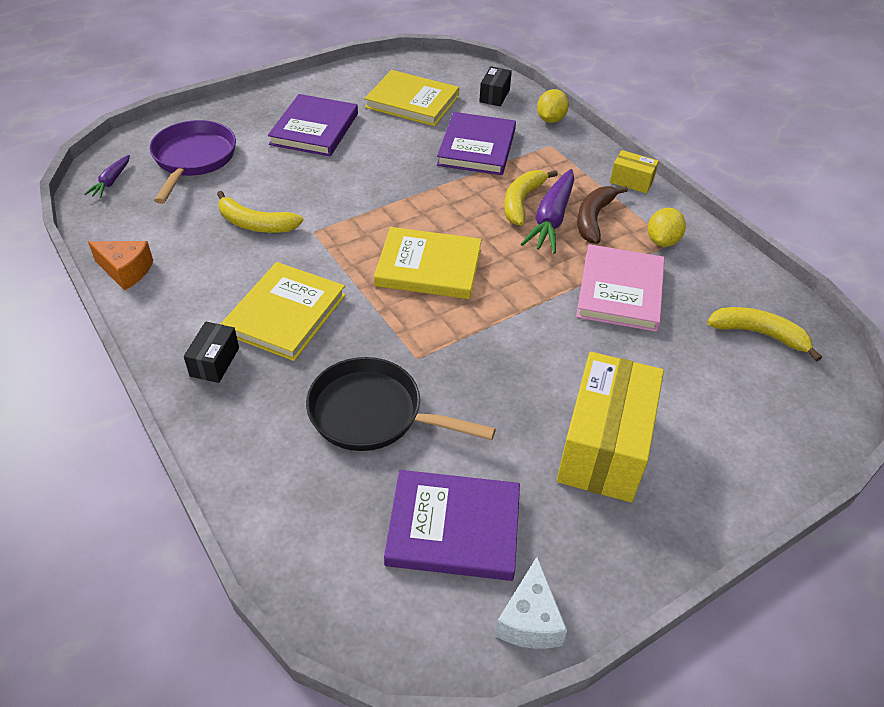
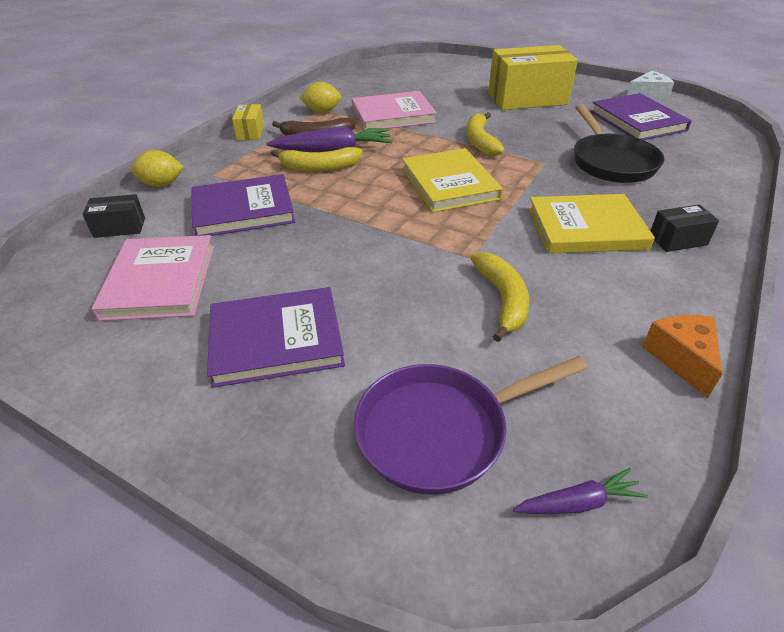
camera: 115 degrees left, 5 degrees down
(412, 102) = (160, 281): yellow book -> pink book
(759, 334) = (387, 78): yellow banana -> yellow banana (480, 141)

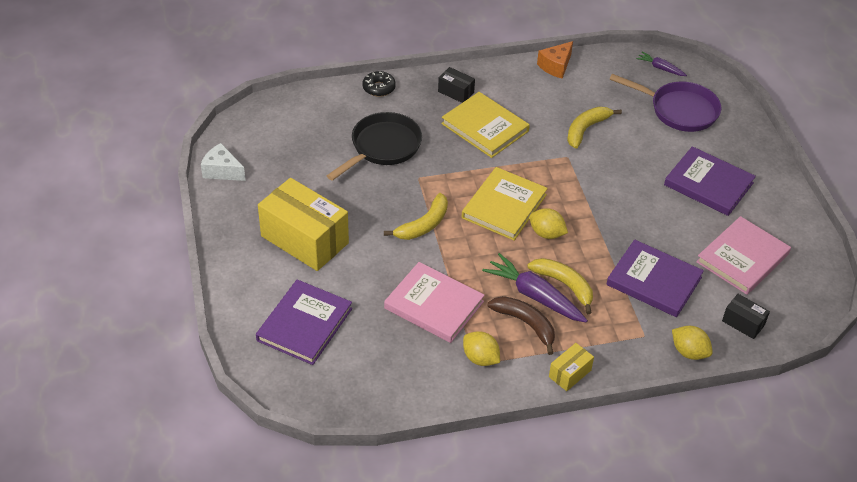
camera: 135 degrees left, 5 degrees up
(384, 187) = (546, 233): none -> yellow lemon
(637, 121) = (289, 159): purple book -> purple book (304, 324)
(725, 196) = (379, 88): none -> black donut

